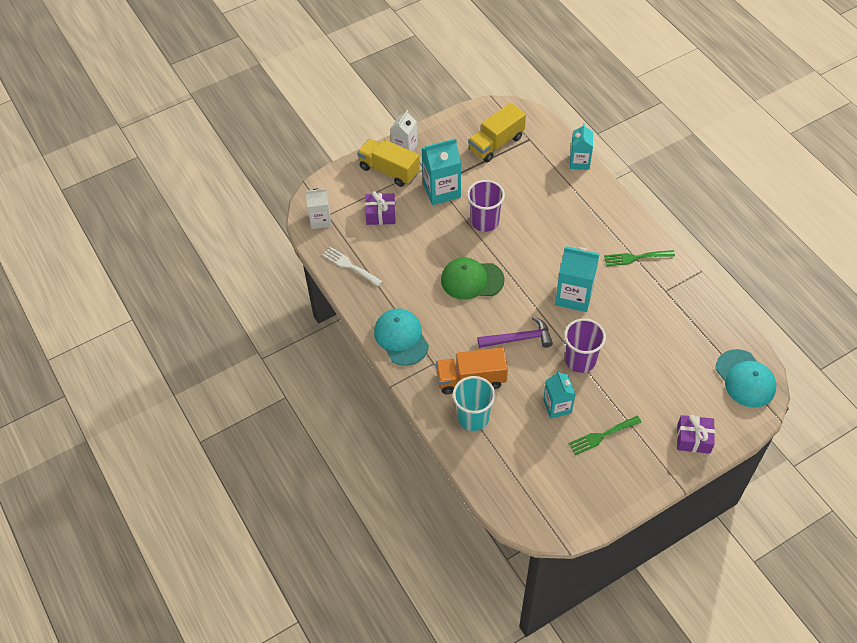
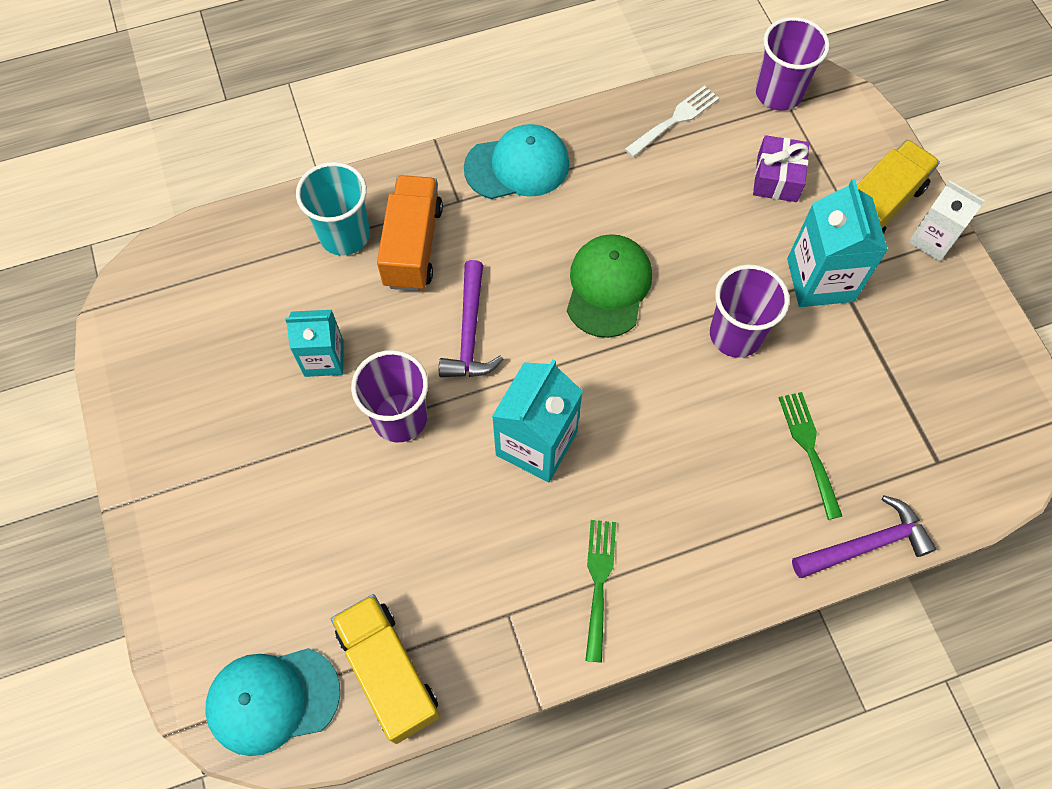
camera: 100 degrees right, 10 degrees up
(320, 220) = (778, 93): white carton -> purple cup
(496, 143) = (930, 397): yellow truck -> yellow truck (389, 672)
(579, 162) = (865, 544): turquoise carton -> purple hammer
(602, 436) = (247, 411): green fork -> green fork (809, 448)
(693, 439) = (188, 558): purple gift -> none

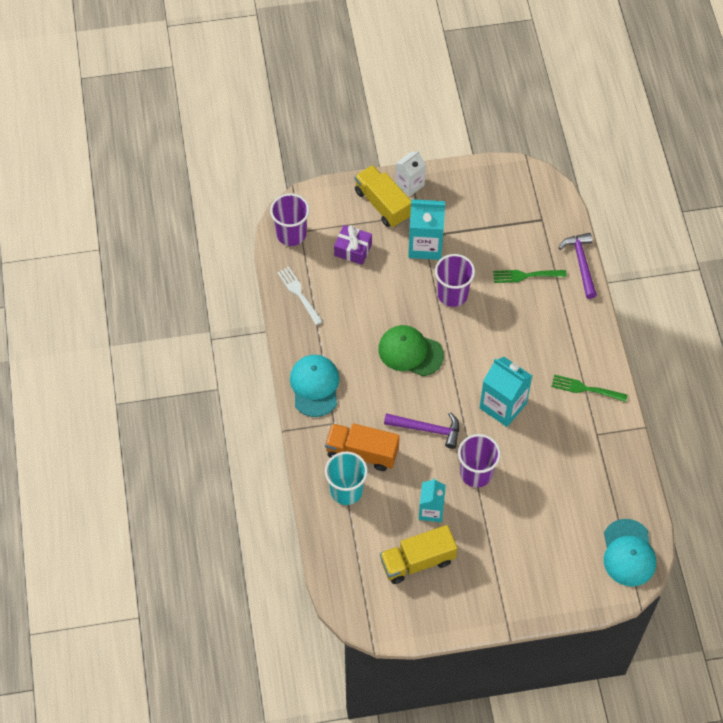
camera: 80 degrees left, 5 degrees down
(389, 672) = (620, 495): yellow truck -> yellow truck (417, 561)

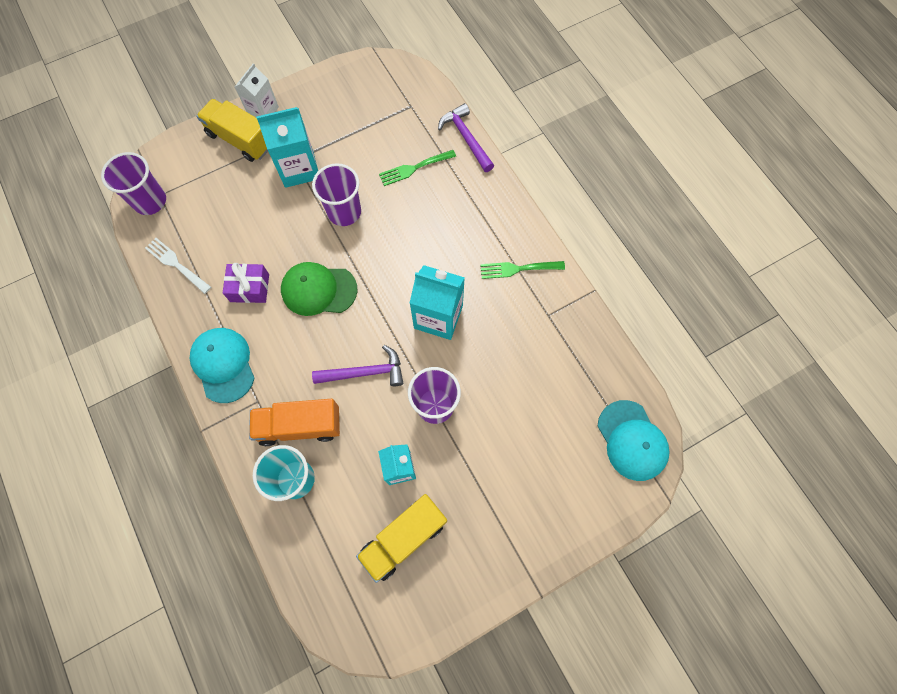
camera: 20 degrees left, 10 degrees up
(353, 250) = (222, 197): purple gift -> purple gift (250, 288)

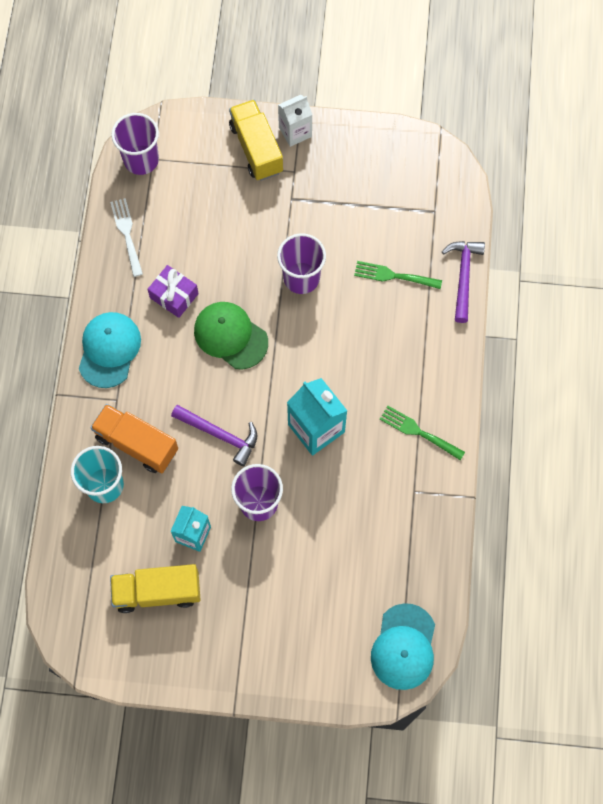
camera: 35 degrees right, 0 degrees up
(299, 168) = (289, 210): turquoise carton -> none

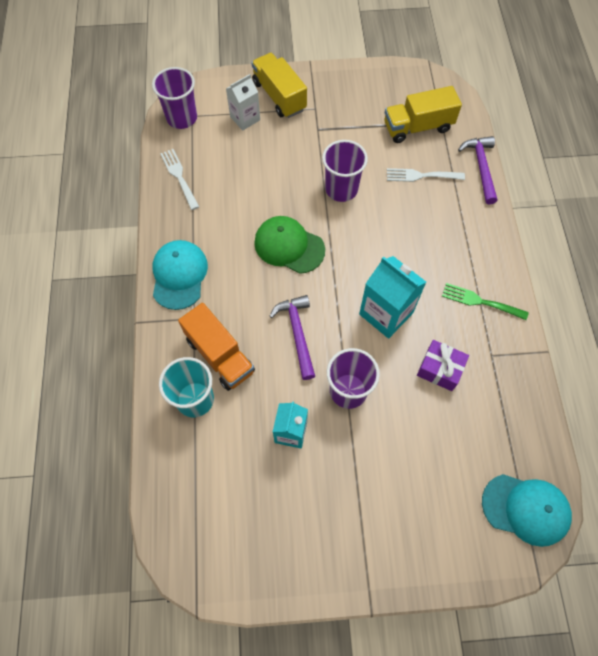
camera: 10 degrees left, 5 degrees down
(137, 444) = (220, 355): orange truck -> orange truck turned 150 degrees counterclockwise
(157, 591) = (266, 497): yellow truck -> yellow truck (417, 127)
(174, 296) = (231, 220): purple gift -> purple gift (440, 369)
(219, 434) = (297, 334): purple hammer -> purple hammer turned 120 degrees counterclockwise
(295, 132) = (309, 79): white carton -> white carton (245, 118)
(393, 276) = (421, 176): green fork -> white fork
(404, 647) = (526, 509): turquoise cap -> turquoise cap turned 75 degrees counterclockwise

